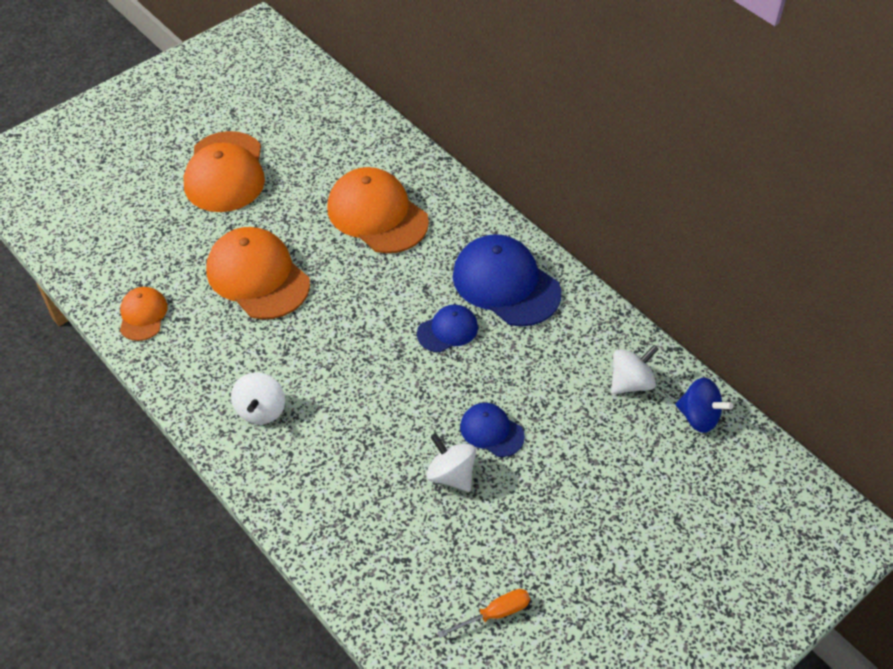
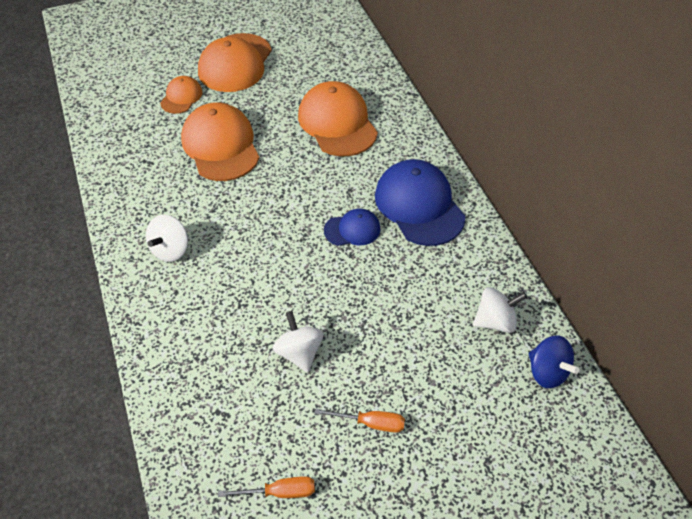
camera: 20 degrees right, 0 degrees up
(143, 315) = (120, 151): orange cap -> orange cap (181, 97)
(491, 431) = (351, 325): blue cap -> none
(553, 520) = (370, 423): none -> orange screwdriver

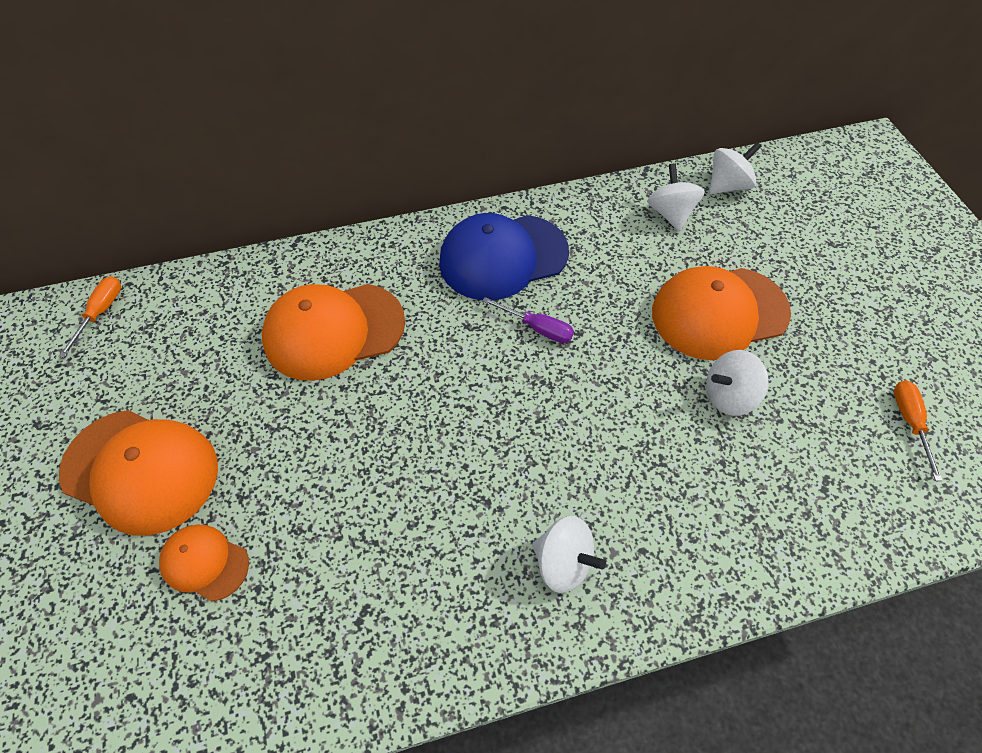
camera: 85 degrees left, 5 degrees up
(220, 145) = (347, 492): orange cap -> orange cap (719, 313)
(352, 229) = (537, 328): blue cap -> purple screwdriver
(370, 423) = (810, 332): orange screwdriver -> orange screwdriver (100, 313)
(547, 372) = (727, 185): blue spinning top -> white spinning top

